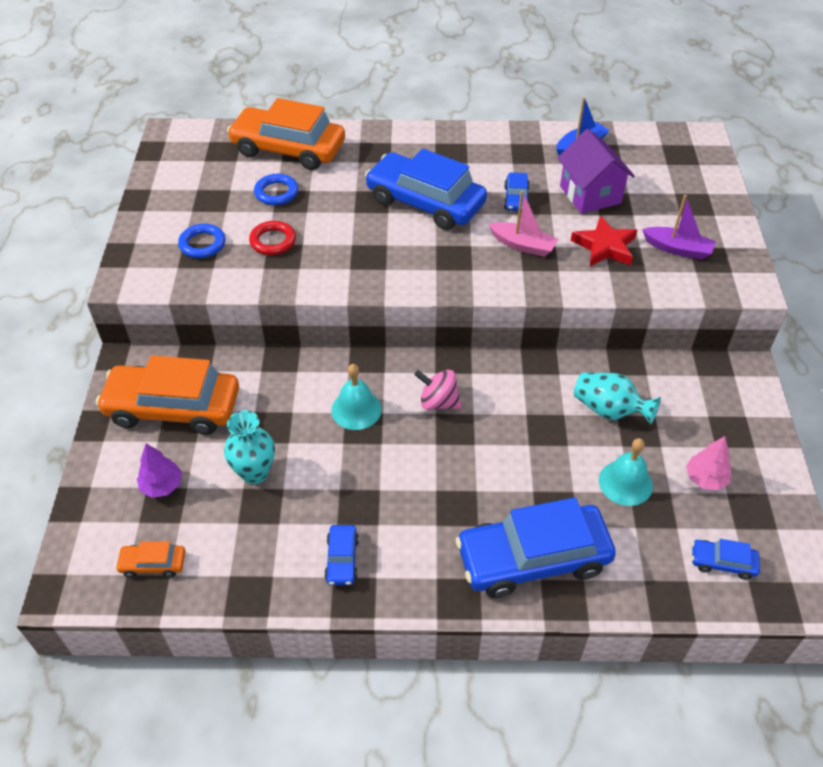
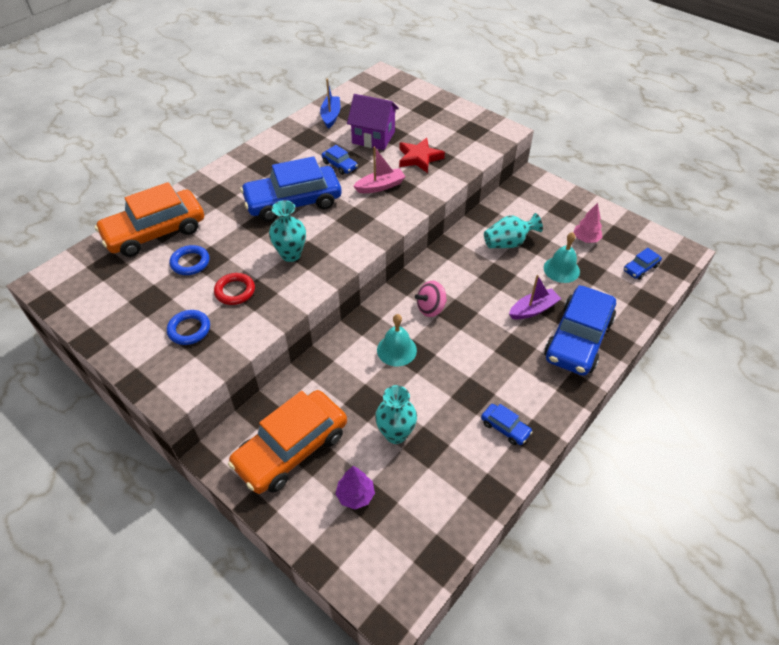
camera: 50 degrees left, 0 degrees up
(153, 564) = (418, 539): orange car -> none
(356, 245) = (291, 254): none -> turquoise vase
(677, 249) = (452, 135): purple boat -> purple boat (533, 309)

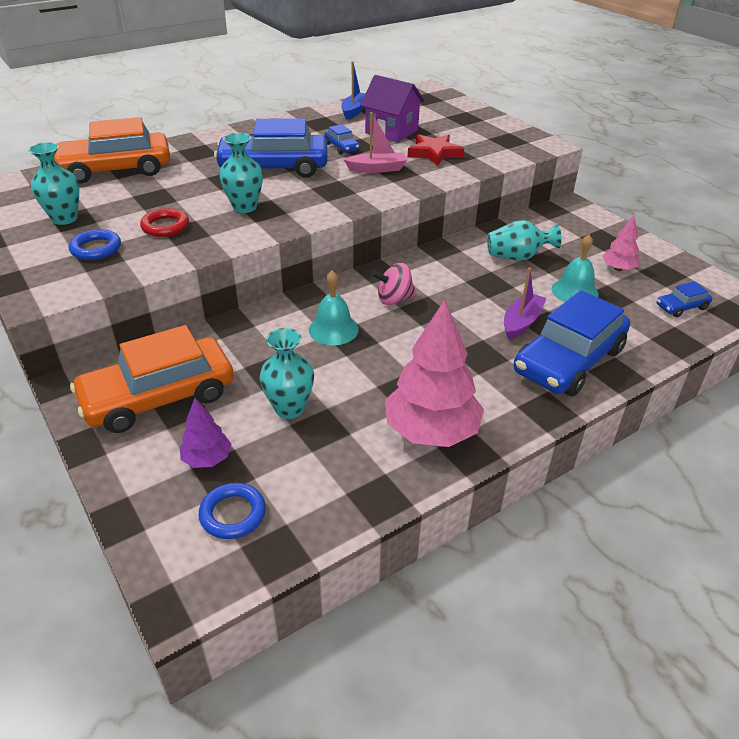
camera: 15 degrees right, 10 degrees down
(142, 301) = (65, 219): none -> turquoise vase
(190, 262) = (134, 197): blue ring -> blue ring (233, 514)
(505, 428) = (431, 431): blue car -> pink tree
(533, 309) = (521, 322): purple boat -> purple boat turned 45 degrees counterclockwise

